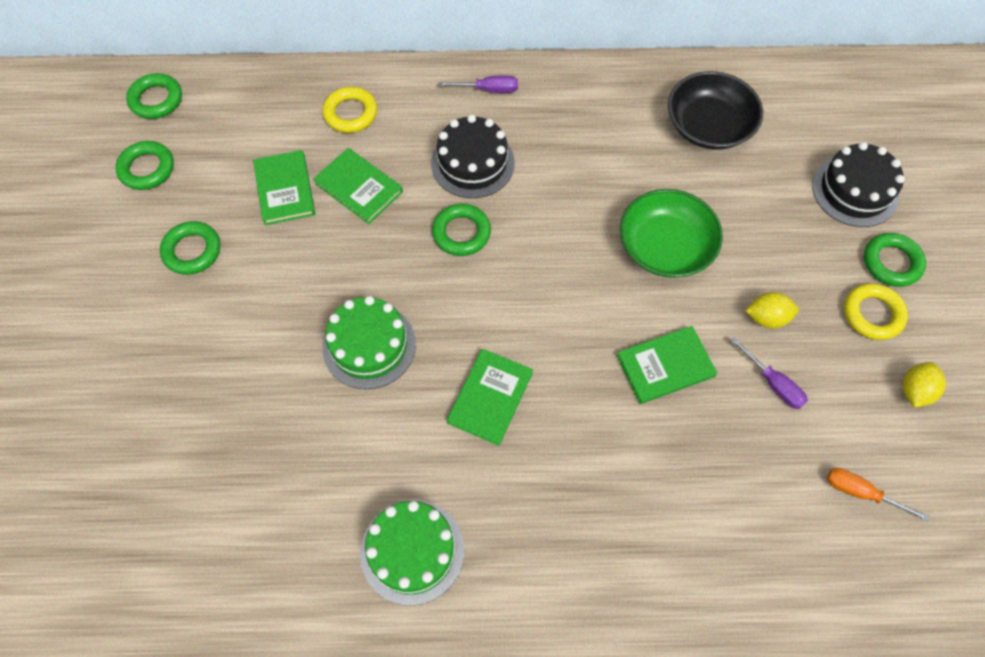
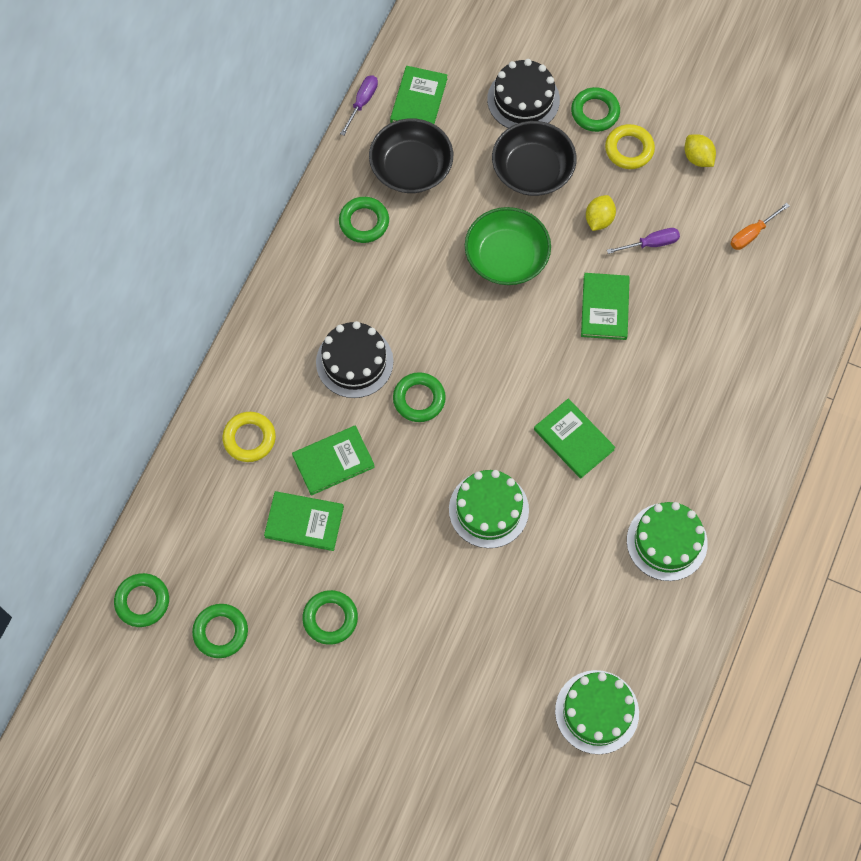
camera: 65 degrees left, 5 degrees up
(172, 555) = (597, 712): none -> green cake
(488, 90) = (283, 316): purple screwdriver -> purple screwdriver (362, 102)
(624, 112) = (364, 222): none -> green ring
(780, 231) = (532, 170): none -> black bowl
(785, 103) = (418, 100): none -> green book

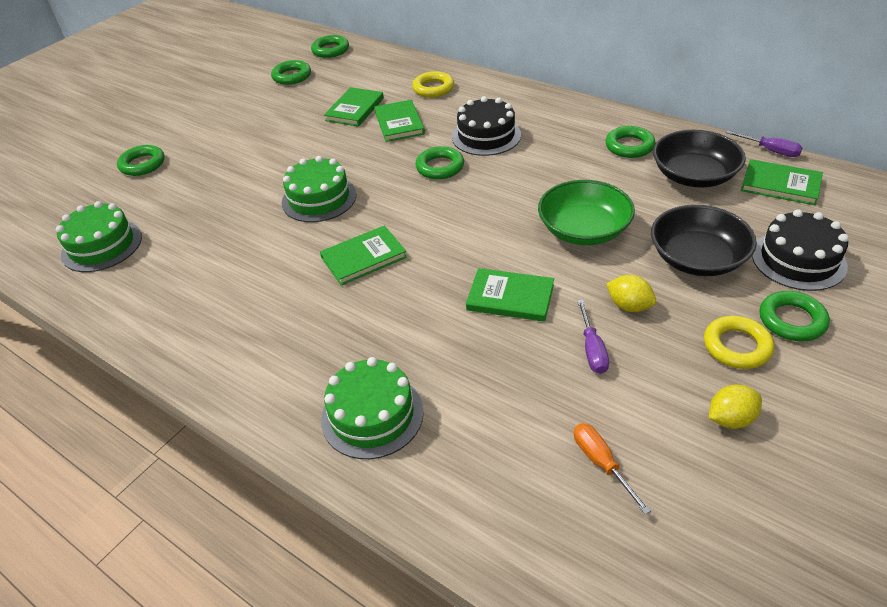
camera: 105 degrees right, 25 degrees down
(330, 618) = (273, 118): green ring -> green ring (142, 164)
(667, 541) = (224, 313): green cake -> green cake (372, 415)

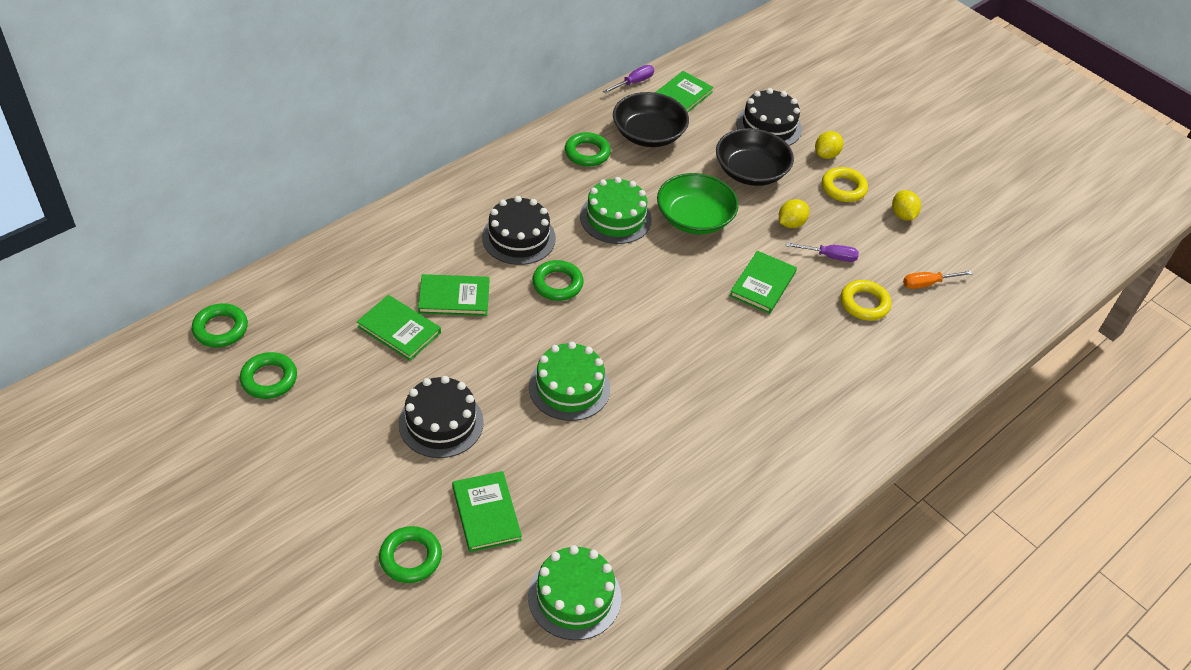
camera: 85 degrees left, 5 degrees up
(267, 147) = (441, 423): none -> black cake
(363, 257) = (679, 367): green book -> green book (486, 513)
(372, 415) = (867, 393): green cake -> green cake (615, 218)
(433, 88) = (394, 254): yellow ring -> yellow ring (864, 303)
(792, 320) = (826, 155): green ring -> yellow lemon

